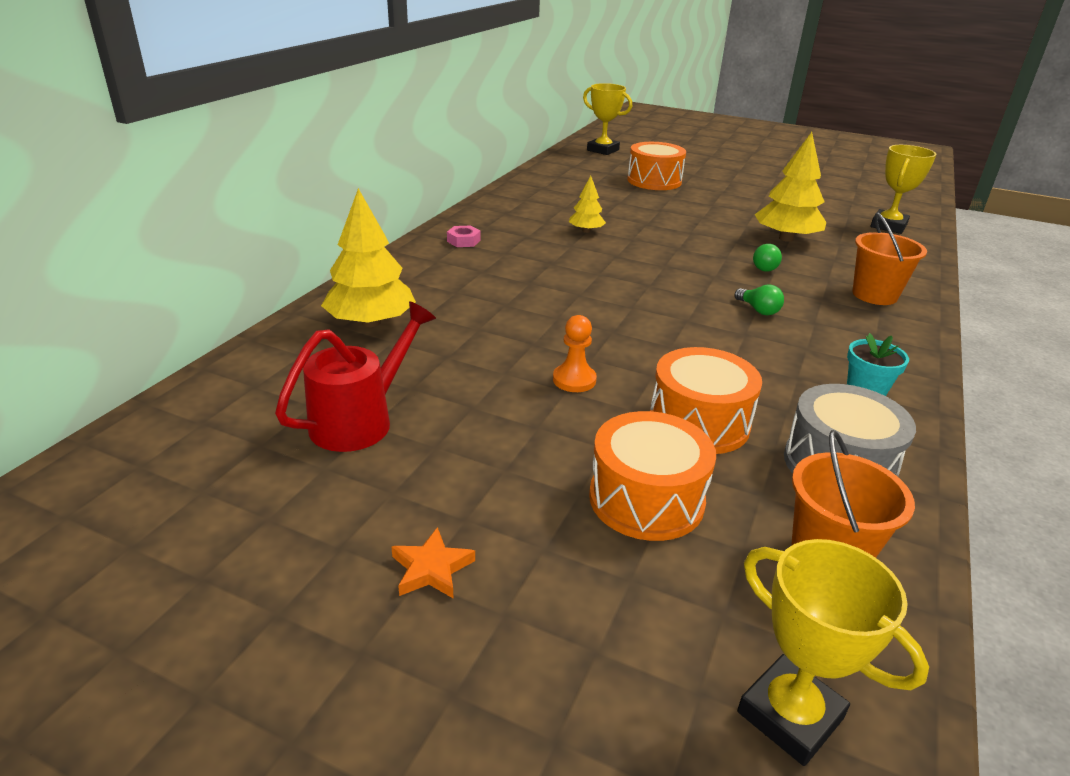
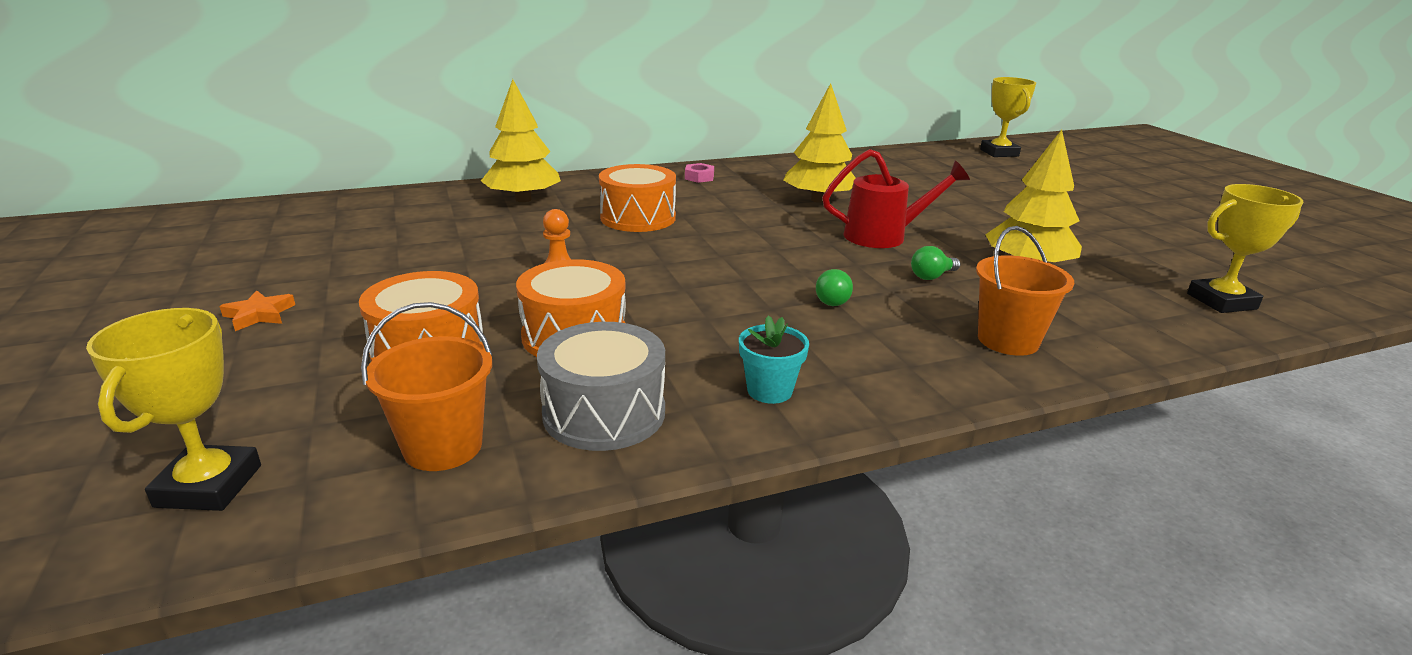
camera: 45 degrees right, 5 degrees down
(360, 420) = (397, 240): red watering can -> red watering can (884, 236)
(586, 231) = (818, 200): yellow tree -> yellow tree, size x1.86
(654, 181) = (993, 186): orange drum -> orange drum (638, 218)

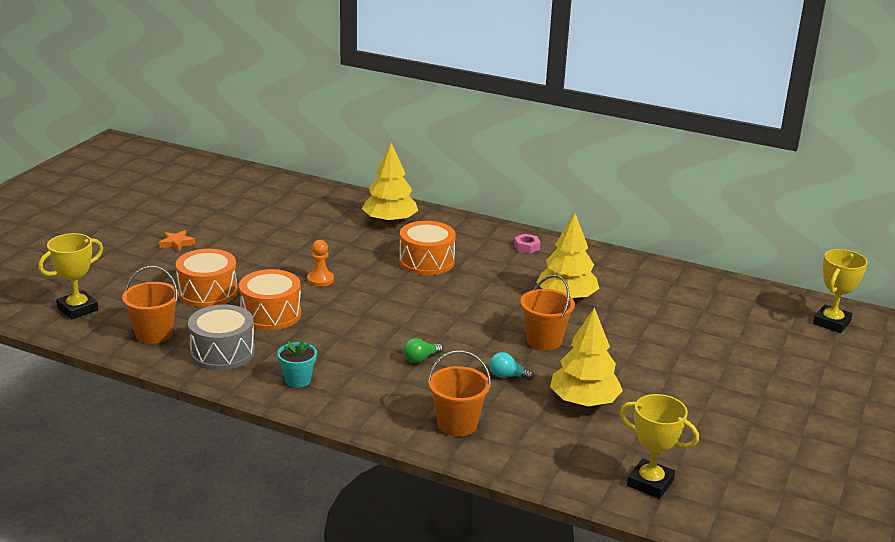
camera: 45 degrees right, 0 degrees up
(884, 236) = (544, 340): red watering can -> orange bucket
(932, 276) = (507, 376): green light bulb -> turquoise light bulb

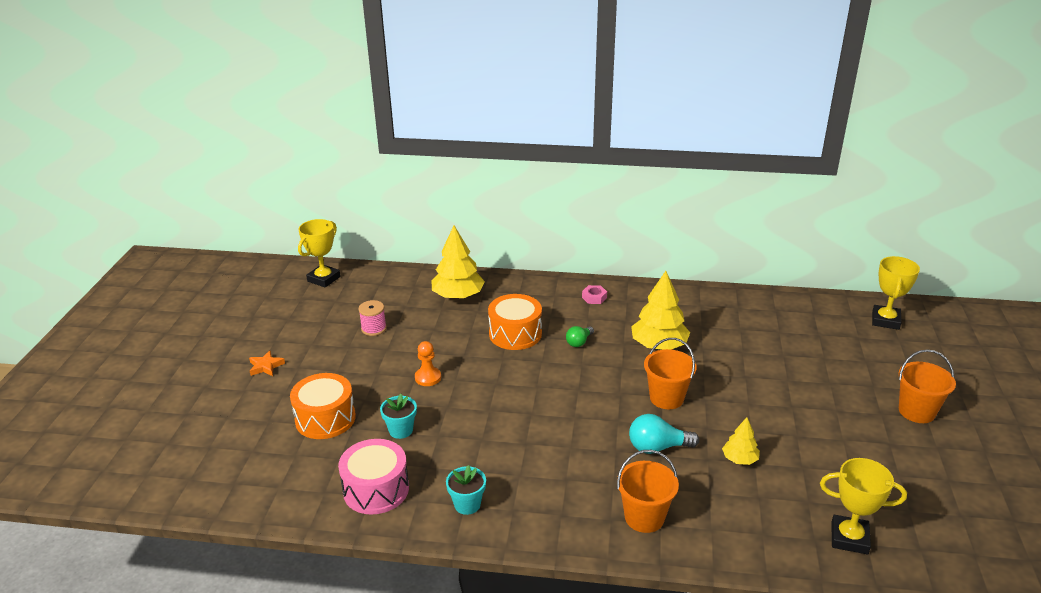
camera: 15 degrees left, 5 degrees up
(77, 309) = (200, 472): yellow trophy -> yellow trophy (324, 279)
(154, 334) = (295, 484): orange bucket -> orange bucket (916, 411)
(222, 352) = (376, 489): grey drum -> pink drum
(270, 314) = (401, 430): orange drum -> turquoise flower pot
(292, 232) = (374, 328): none -> pink spool
(420, 359) = (569, 448): green light bulb -> green light bulb (579, 342)
(507, 376) = (657, 447): turquoise light bulb -> turquoise light bulb, size x1.61
(584, 401) = (739, 459): yellow tree -> yellow tree, size x0.54

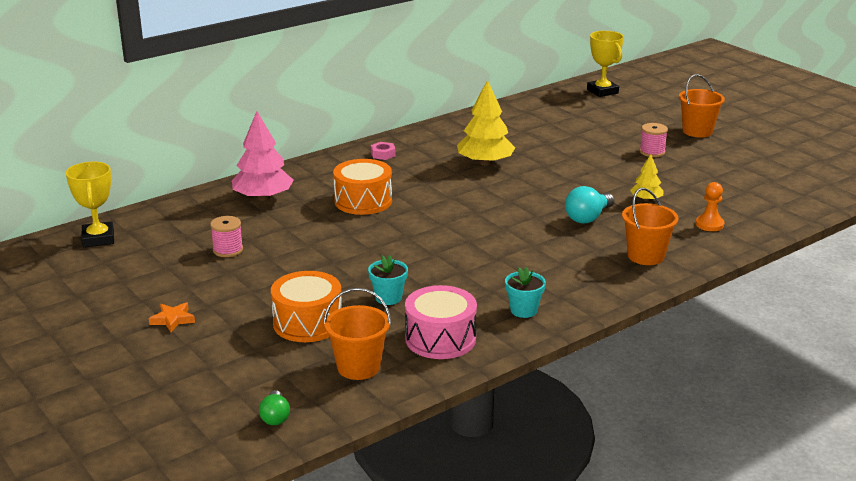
camera: 45 degrees left, 5 degrees down
(428, 377) = (344, 258): orange pawn -> orange pawn (709, 224)
(458, 296) = (263, 198): yellow tree -> pink tree
(579, 342) = (423, 185): green light bulb -> green light bulb (275, 417)
(666, 398) = (545, 189): orange bucket -> orange bucket (358, 367)
(829, 411) = (652, 152): none -> pink spool
(849, 538) = (765, 207): yellow trophy -> none

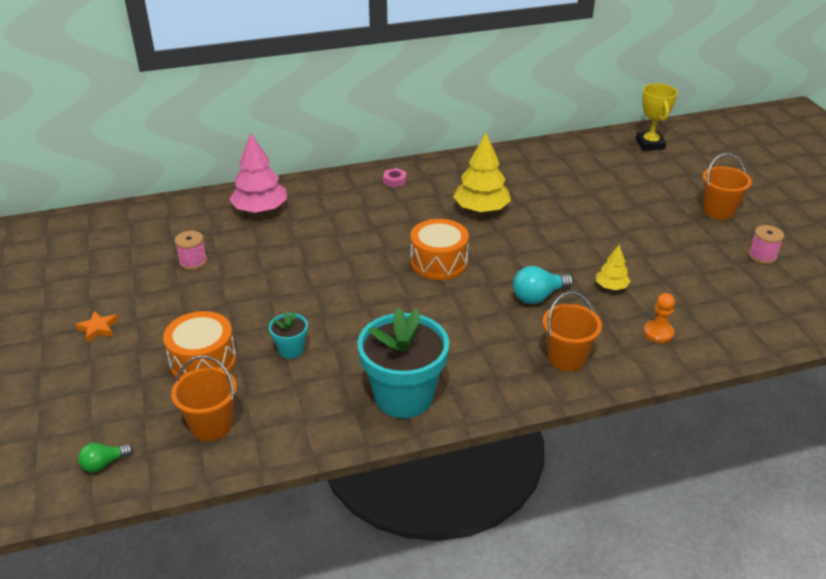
camera: 20 degrees right, 10 degrees up
(98, 239) = (101, 226): yellow trophy -> none
(275, 417) = (104, 464): green light bulb -> green light bulb turned 45 degrees clockwise
(363, 201) = (342, 231): orange drum -> orange drum (439, 262)
(440, 339) = (305, 411): pink drum -> none
(523, 310) = (403, 397): turquoise flower pot -> turquoise flower pot, size x2.15
(652, 152) = (654, 228): pink spool -> pink spool (762, 256)

